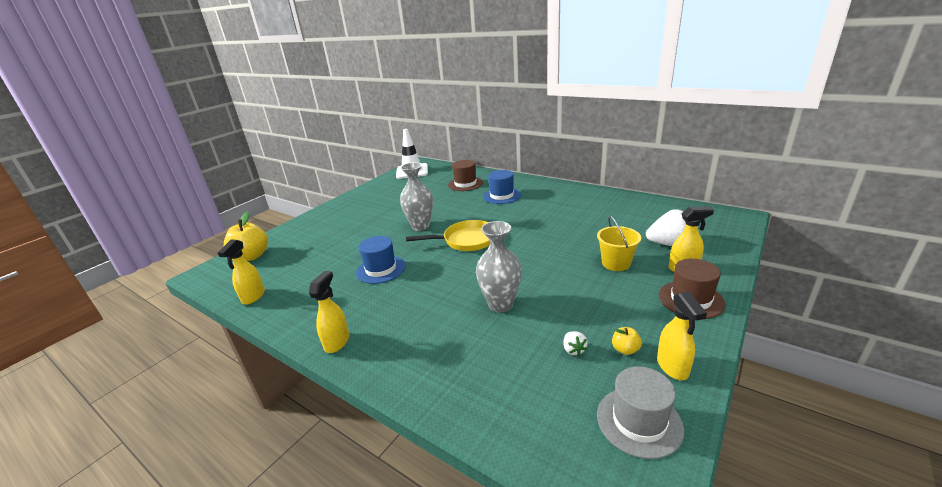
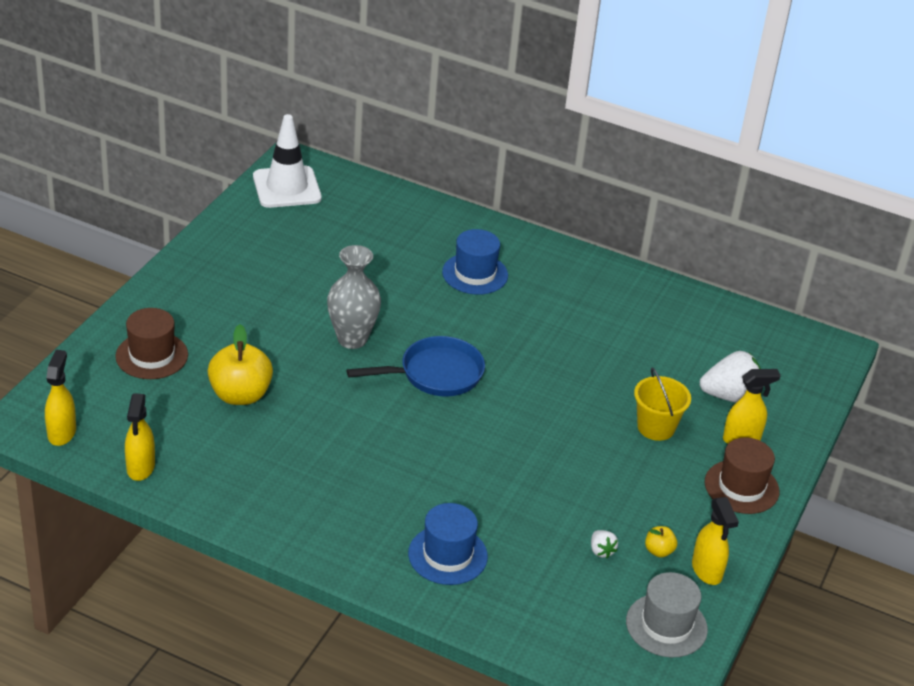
camera: 15 degrees left, 10 degrees up
(251, 256) = (84, 389): yellow apple -> yellow apple (240, 395)
(337, 342) = (306, 539): yellow spray bottle -> yellow spray bottle (62, 433)
(381, 269) = (318, 425): blue hat -> blue hat (447, 555)
(465, 184) = (403, 236): brown hat -> brown hat (152, 355)
(466, 240) = (435, 374): yellow pan -> blue pan
(500, 304) = (507, 489): grey vase -> none

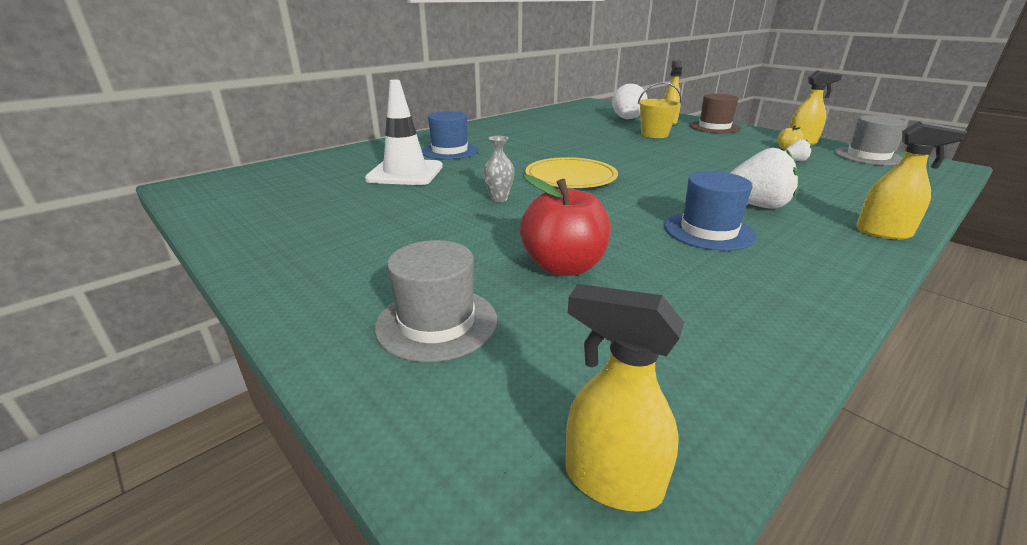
camera: 65 degrees left, 10 degrees down
(140, 468) = (723, 378): yellow spray bottle -> yellow spray bottle (883, 233)
(152, 355) = (437, 323): brown hat -> grey hat
(240, 395) = (563, 266): yellow apple -> red apple
(287, 187) = (222, 193): white traffic cone -> white traffic cone (405, 173)
(352, 339) = (499, 199): grey vase -> grey vase, size x0.53
(417, 502) = (756, 205): none -> white strawberry
(435, 374) = (570, 177): blue pan -> yellow plate
(447, 555) = (829, 204): blue hat -> blue hat (708, 231)

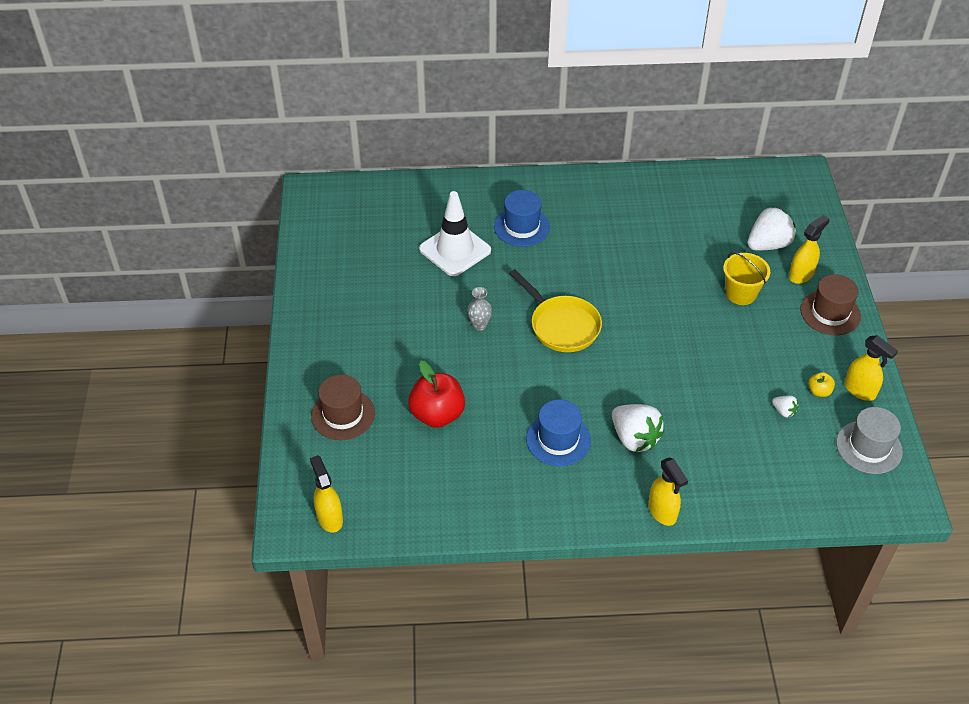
camera: 40 degrees right, 20 degrees up
(437, 323) = (343, 414): grey hat -> brown hat
(570, 177) = (561, 325): yellow plate -> yellow pan

